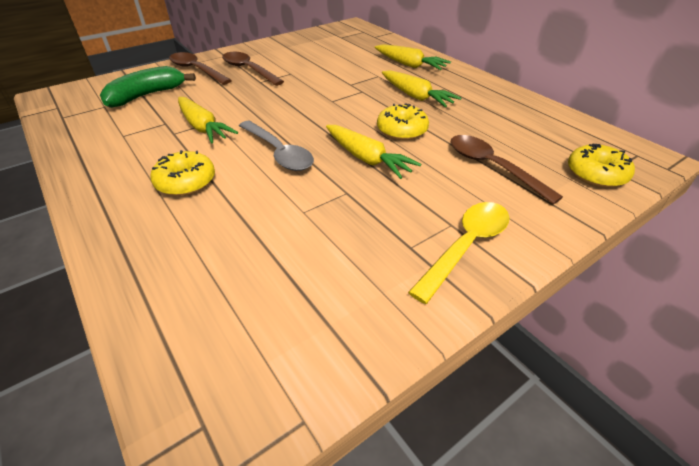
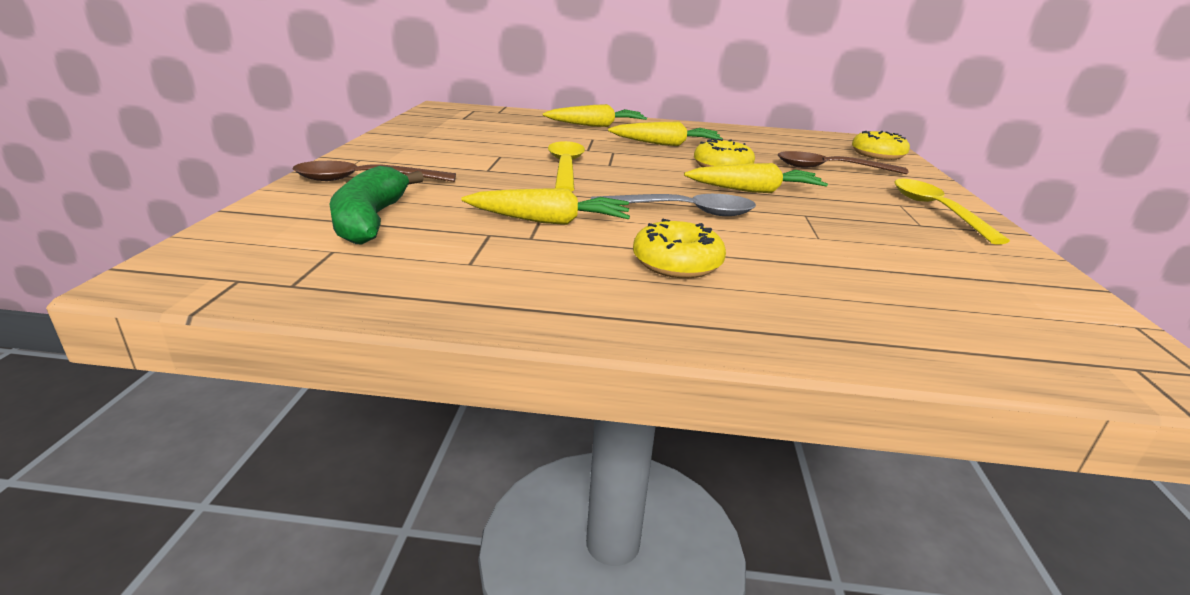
camera: 50 degrees left, 15 degrees down
(248, 70) = (440, 164): brown spoon -> none
(301, 94) = (565, 167): none -> yellow spoon

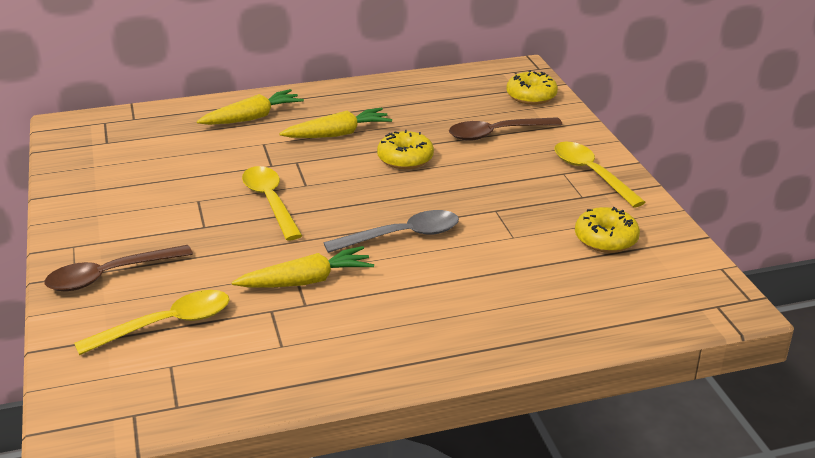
camera: 20 degrees left, 5 degrees up
(370, 220) = (166, 324): green banana -> yellow spoon
(677, 264) = (426, 299): yellow donut -> yellow donut (606, 239)
(755, 191) = (446, 188): yellow carrot -> none

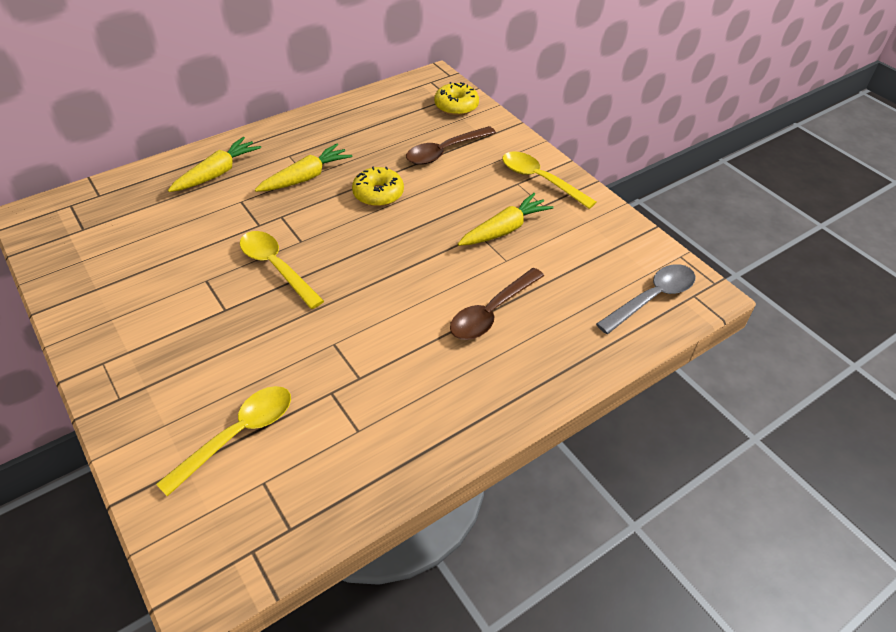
camera: 20 degrees left, 15 degrees up
(110, 275) = (156, 390): brown spoon -> brown spoon (491, 312)
(307, 281) = (349, 350): yellow carrot -> yellow carrot (505, 229)
(402, 236) = (412, 280): grey spoon -> grey spoon (652, 298)
(606, 239) = (581, 246): yellow donut -> none

